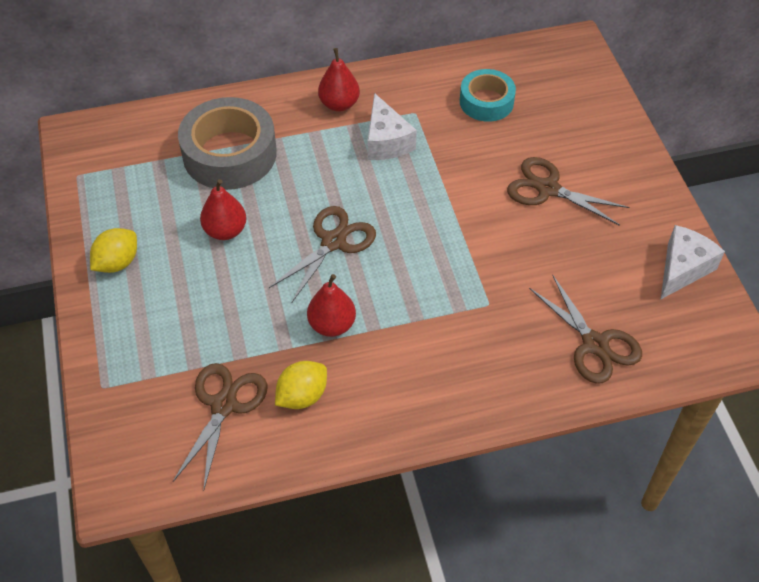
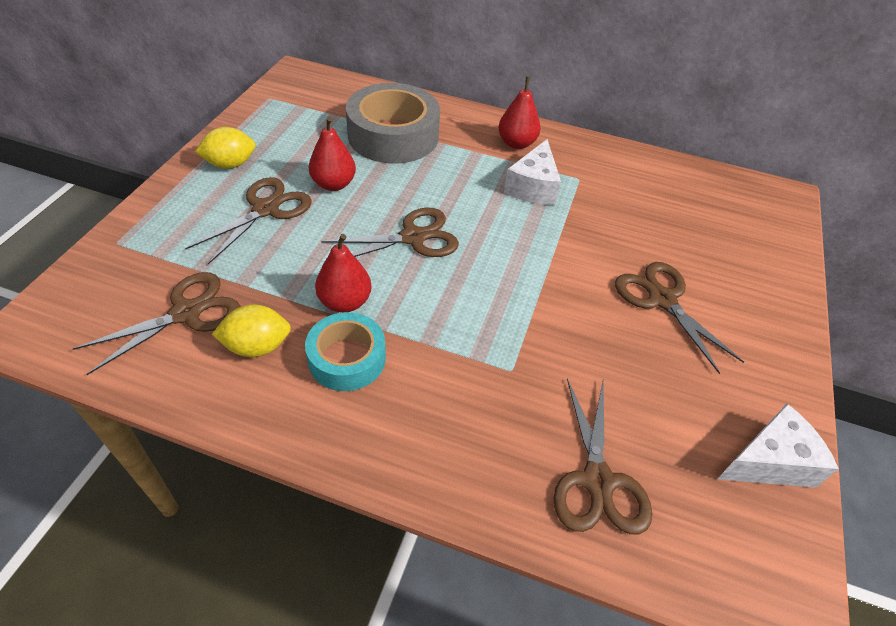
camera: 30 degrees right, 5 degrees down
(193, 286) = (266, 209): none -> brown scissors
(486, 102) = (655, 200): turquoise tape -> turquoise tape (347, 358)

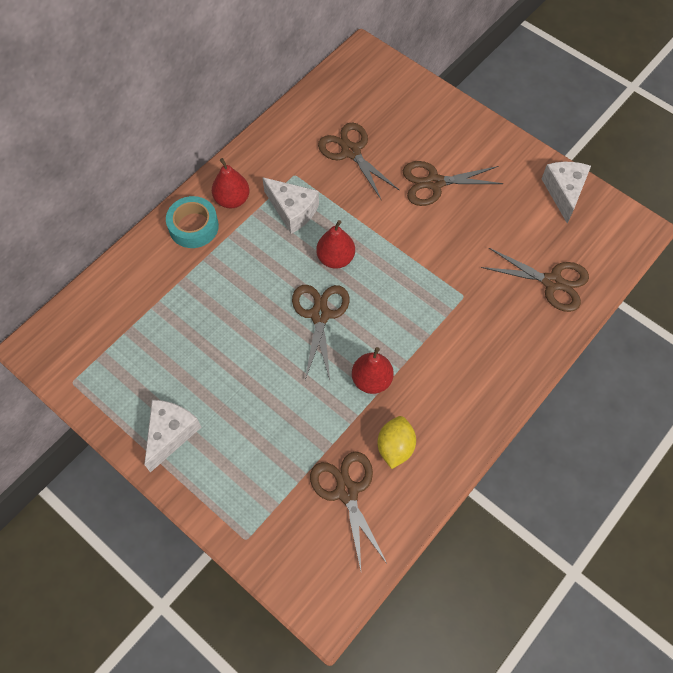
camera: 65 degrees left, 15 degrees up
(230, 164) = (170, 434): yellow lemon -> white cheese
(266, 209) = (246, 415): brown scissors -> brown scissors (351, 151)
(333, 184) = (232, 355): red pear -> red pear (335, 258)
(347, 358) = (424, 391): turquoise tape -> turquoise tape (193, 226)
(393, 136) = (182, 290): grey tape -> none

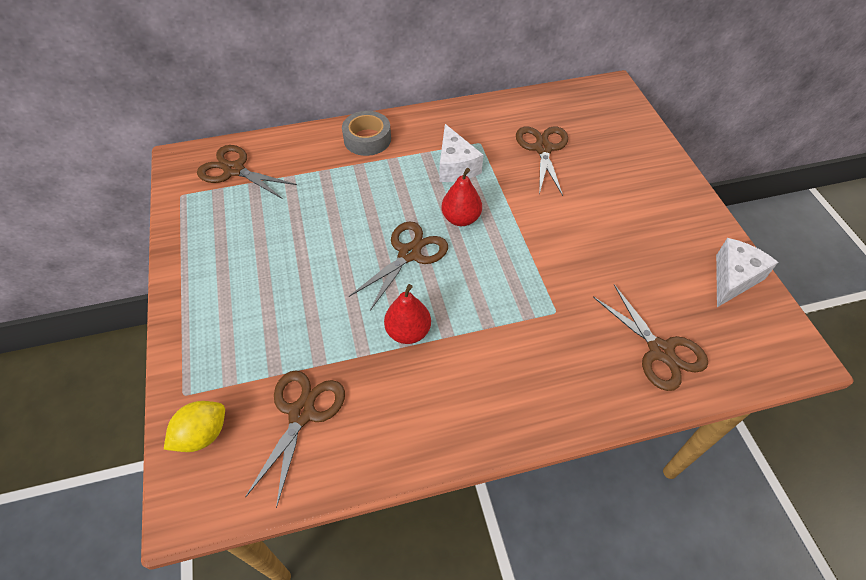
camera: 35 degrees right, 10 degrees down
(170, 434) = (209, 273): white cheese -> none
(193, 226) = (367, 139): turquoise tape -> grey tape
(232, 199) = (414, 136): red pear -> none
(395, 447) = (379, 403): yellow lemon -> yellow lemon (202, 435)
(434, 183) = (601, 207): brown scissors -> brown scissors (234, 170)

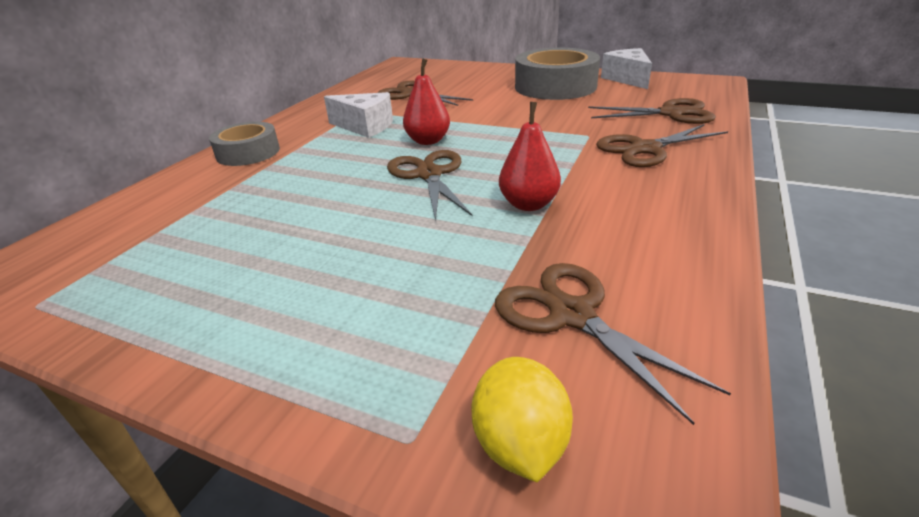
camera: 50 degrees left, 20 degrees down
(234, 170) = (101, 243): brown scissors -> brown scissors (645, 149)
(654, 233) = (555, 86): none -> grey tape

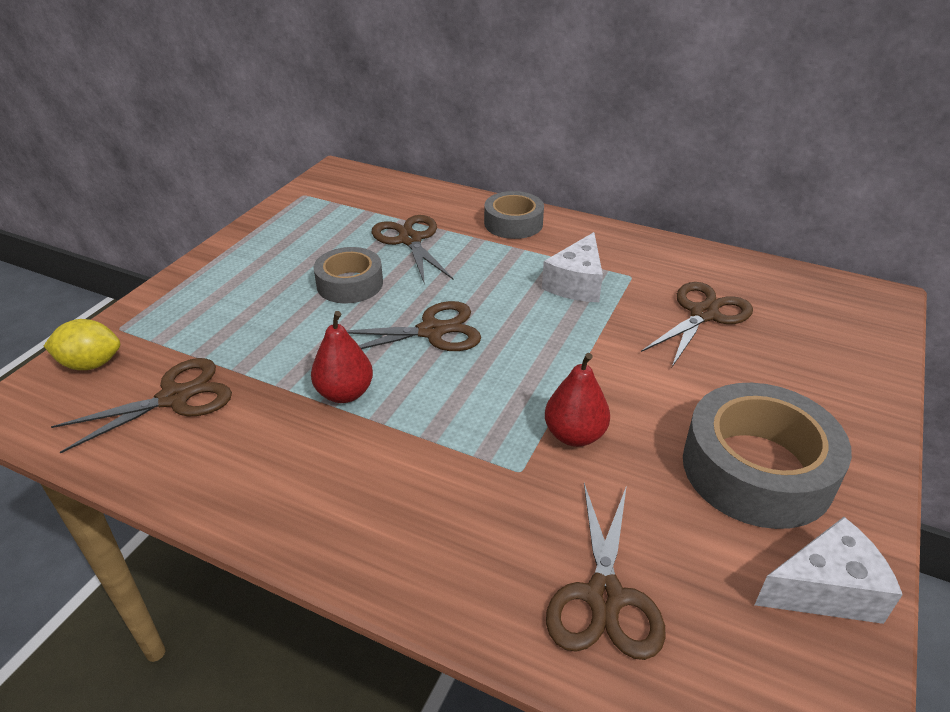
camera: 90 degrees right, 5 degrees up
(332, 226) = (350, 284): none -> grey tape
(428, 141) = (523, 330): red pear -> red pear (574, 435)
(645, 149) = (458, 520): brown scissors -> brown scissors (410, 240)

